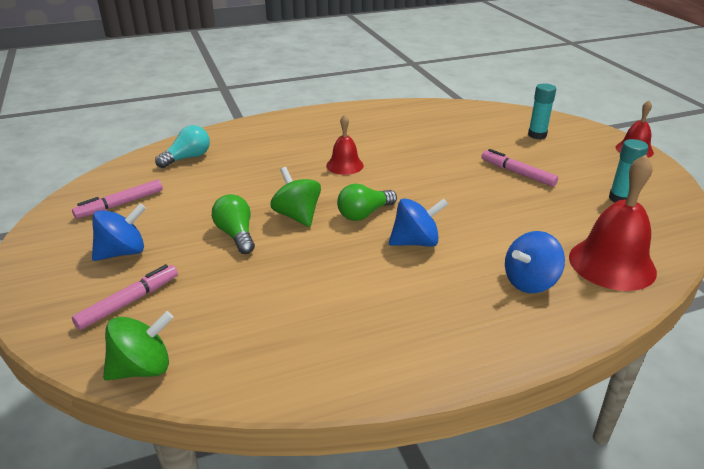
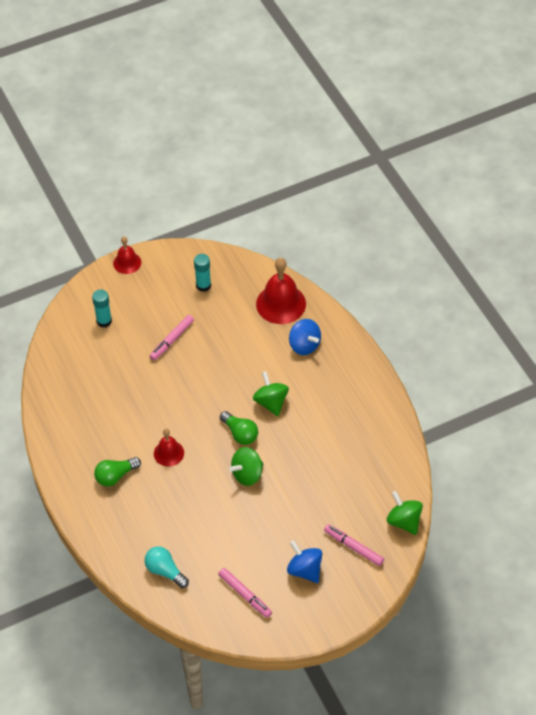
camera: 95 degrees left, 20 degrees up
(236, 235) = (275, 507): green light bulb -> green light bulb (115, 476)
(415, 242) = (271, 402): blue spinning top -> green spinning top

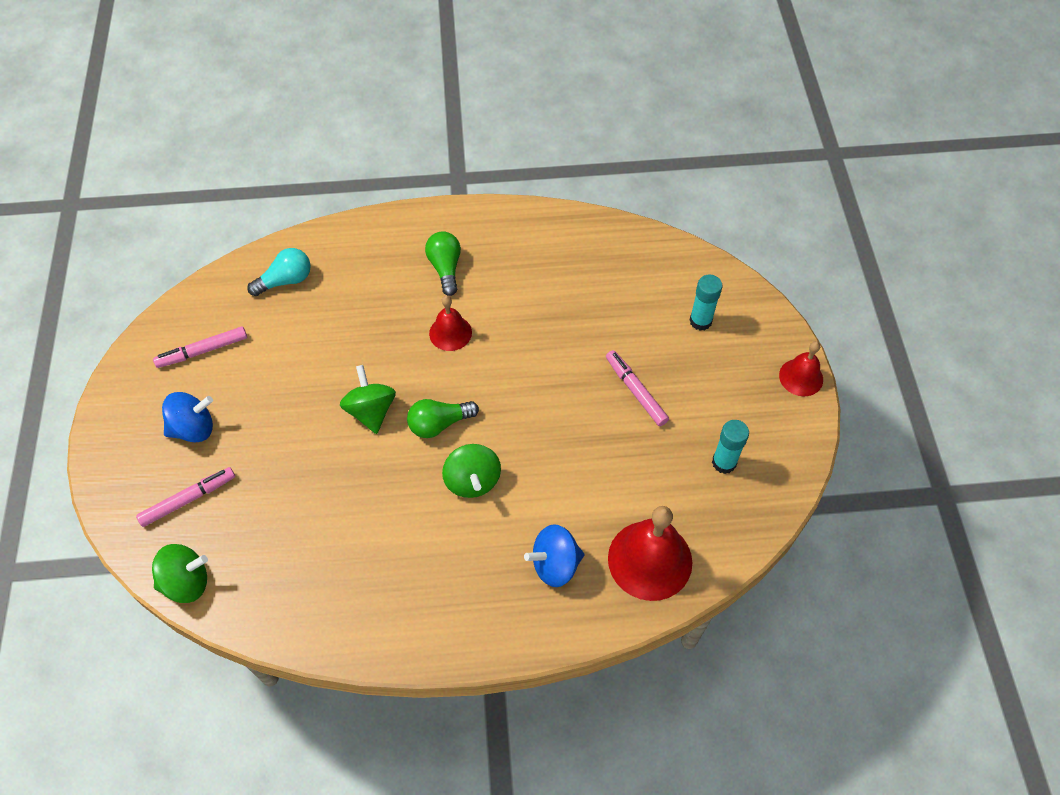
camera: 110 degrees right, 5 degrees up
(271, 402) = (472, 481): green spinning top -> green spinning top turned 75 degrees clockwise

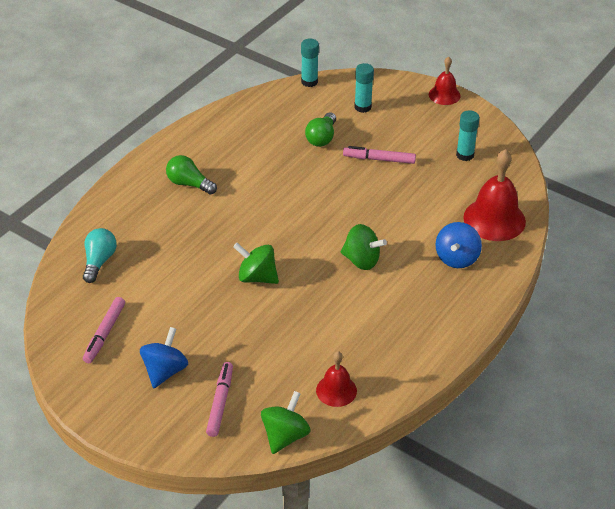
camera: 50 degrees left, 15 degrees down
(439, 424) = (304, 252): green light bulb -> green light bulb (322, 138)
(450, 333) = (242, 209): red bell -> red bell (336, 390)
(689, 251) = (309, 82): none -> turquoise glue stick

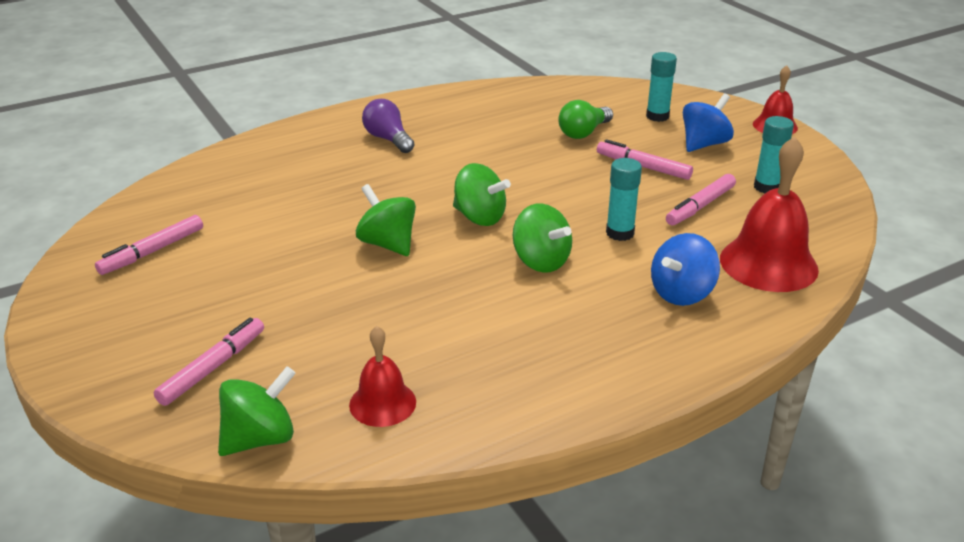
camera: 25 degrees right, 10 degrees down
(99, 262) = (219, 183): turquoise light bulb -> none
(165, 371) = (181, 310): blue spinning top -> blue spinning top (704, 144)
(189, 184) = (388, 139): green light bulb -> purple light bulb
(301, 236) = (479, 217): none -> green spinning top
(309, 82) = (607, 83): turquoise glue stick -> turquoise glue stick (620, 233)
(432, 184) = (700, 206): none -> pink marker

